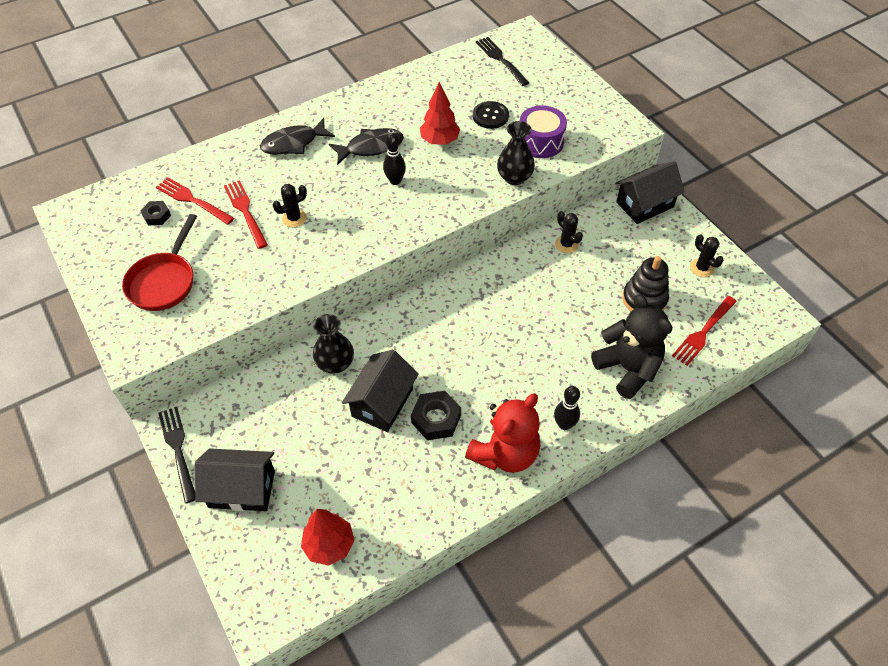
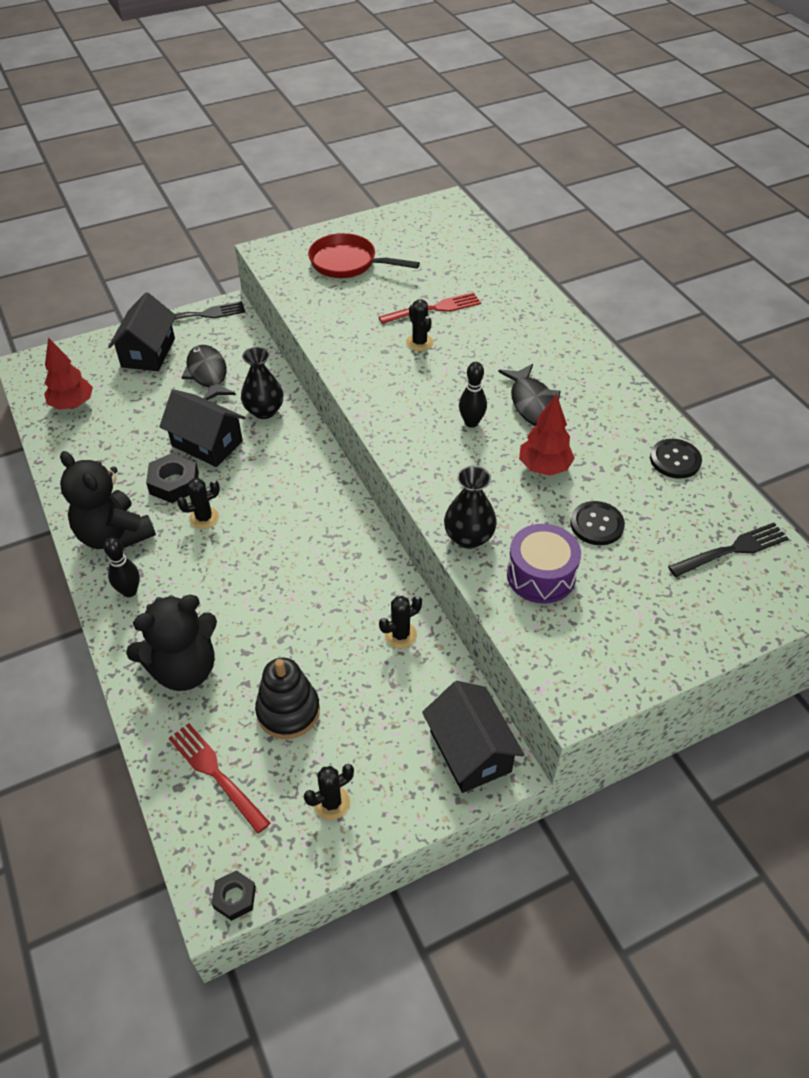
camera: 95 degrees right, 5 degrees down
(157, 216) = (435, 254): black nut -> black nut (234, 897)
(192, 200) = (454, 274): red fork -> none
(293, 143) = (541, 341): black fish -> black fish (208, 374)
(424, 79) = (675, 460): none -> black button
(475, 386) = (204, 518): none -> black cactus
(505, 453) = (114, 534): red teddy bear -> black teddy bear

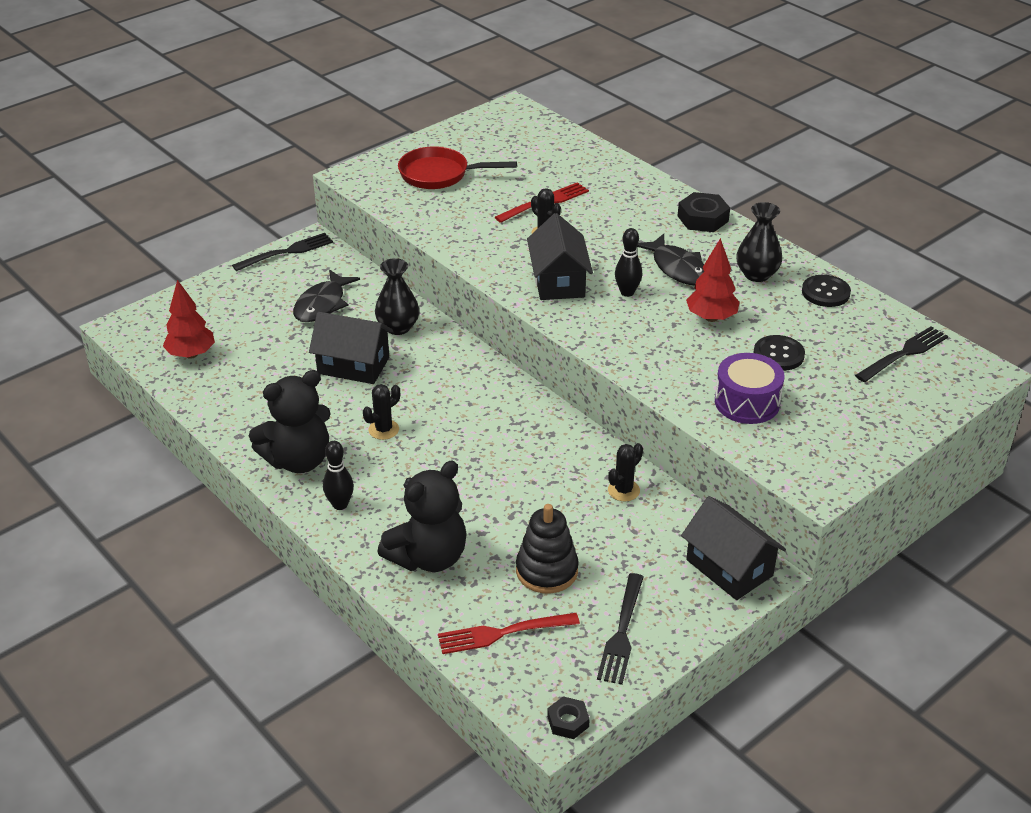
camera: 15 degrees left, 10 degrees down
(114, 534) = (298, 460): black teddy bear -> black teddy bear turned 60 degrees counterclockwise
(148, 352) = (248, 294): black house -> black house (558, 281)
(174, 483) = (337, 405): black nut -> black nut (703, 218)
(208, 374) = (322, 304): black fish -> black fish turned 120 degrees counterclockwise
(216, 774) = (503, 633): red fork -> red fork turned 45 degrees counterclockwise
(331, 802) = (622, 632): black cactus -> black fork
(468, 537) = (668, 384): black vase -> black vase (756, 274)

